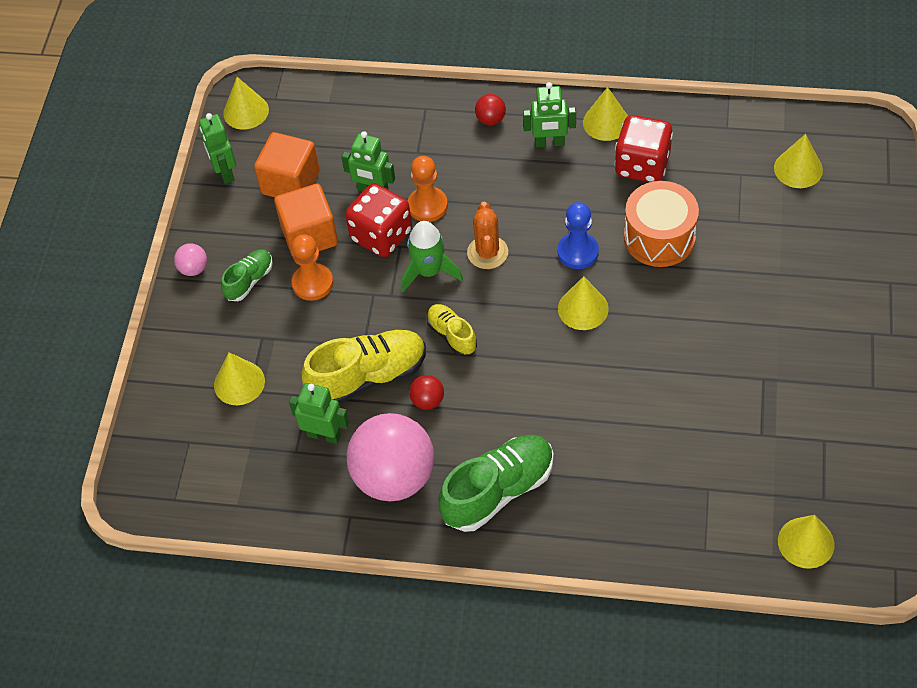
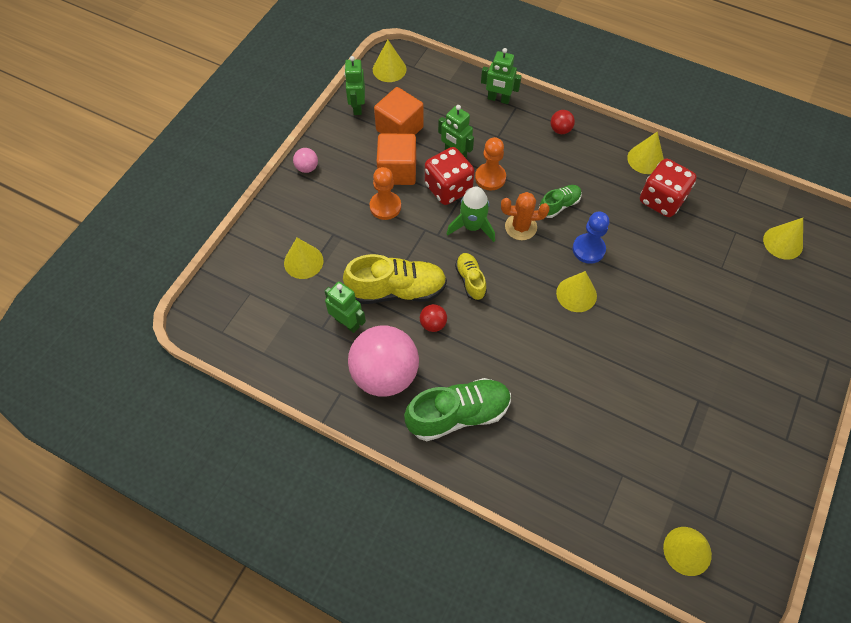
camera: 15 degrees right, 5 degrees up
(249, 281) = (342, 189): green shoe -> green shoe (559, 205)
(487, 252) = (520, 227): orange cactus -> orange cactus turned 75 degrees clockwise
(549, 143) = (597, 161): green robot -> green robot (498, 99)
(659, 237) = (655, 259): orange drum -> none

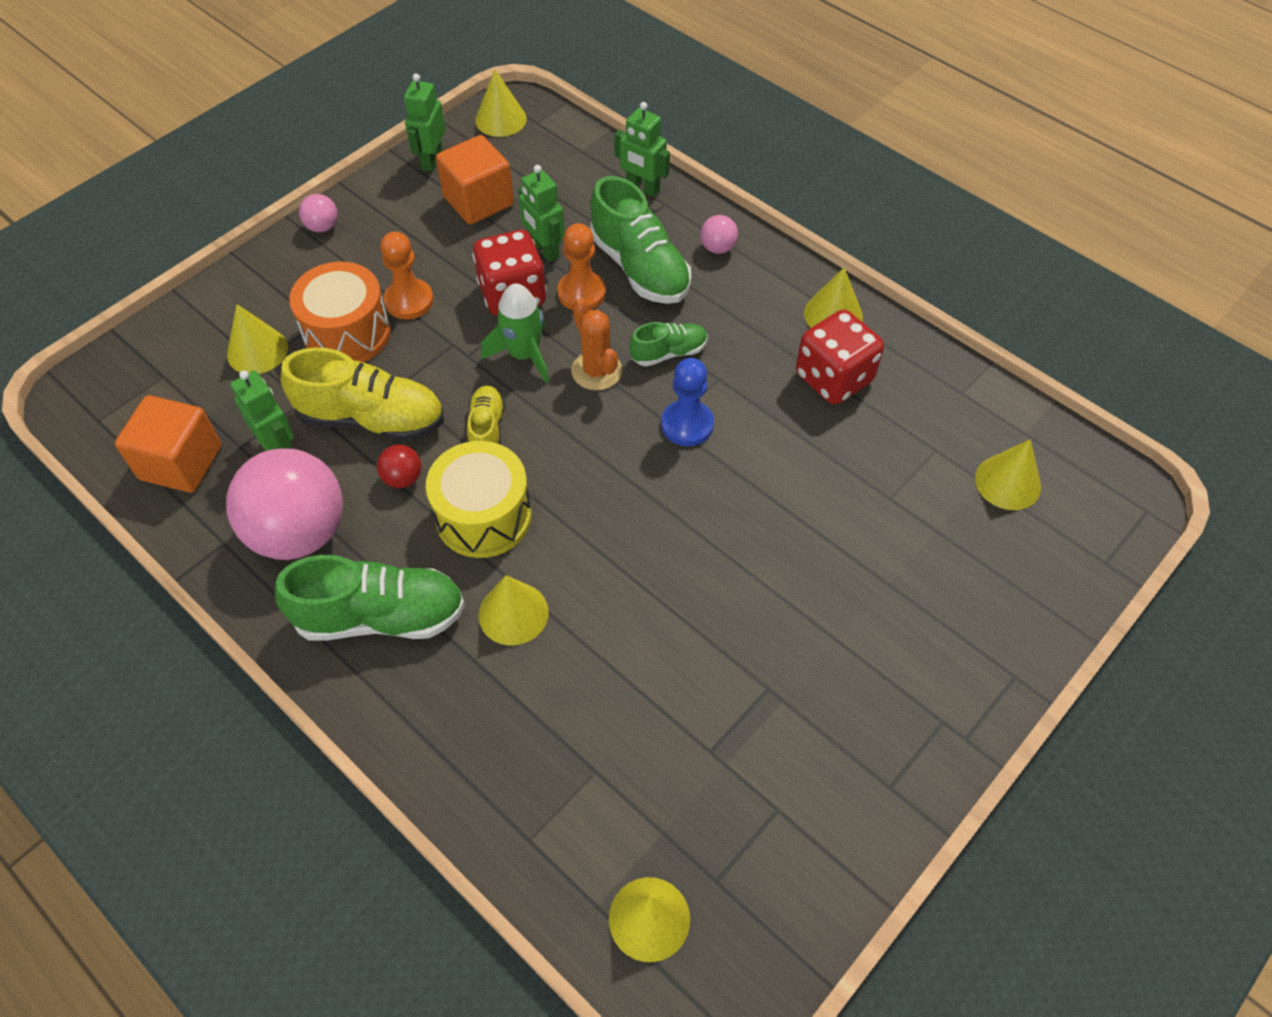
camera: 15 degrees right, 5 degrees down
(356, 237) = (347, 333): none -> orange drum
(397, 171) = (449, 256): orange cube -> orange cube (181, 462)
(492, 336) = (483, 516): none -> yellow drum
(519, 153) = (639, 268): none -> green shoe
(520, 227) = (596, 371): orange cactus -> orange cactus turned 45 degrees clockwise
(560, 130) = (718, 248): red ball -> pink ball
(576, 294) = (639, 485): yellow cone -> yellow cone (513, 613)

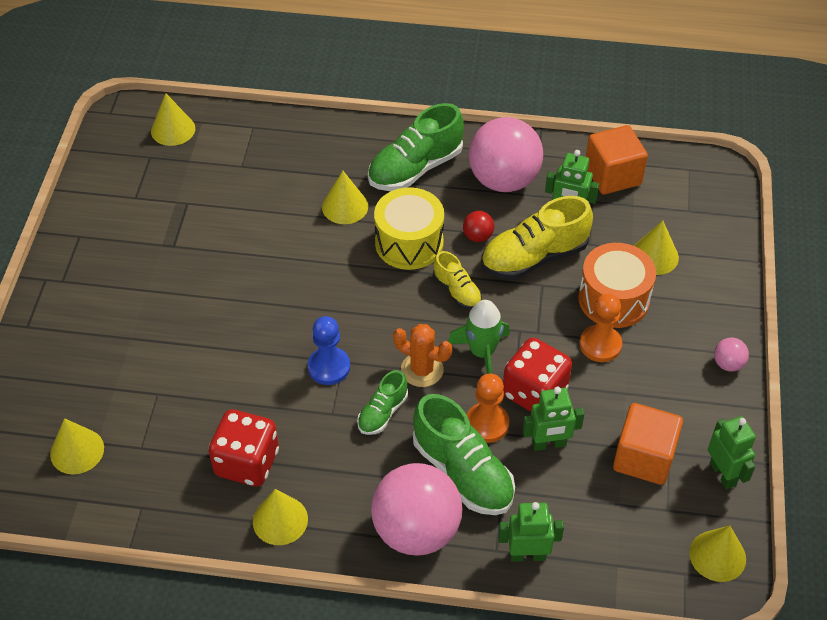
camera: 145 degrees right, 5 degrees down
(544, 250) = (549, 444): green robot -> green robot turned 150 degrees clockwise
(639, 268) = (462, 472): green shoe -> green shoe turned 150 degrees counterclockwise
(718, 248) = (416, 530): pink ball -> pink ball, size x2.42

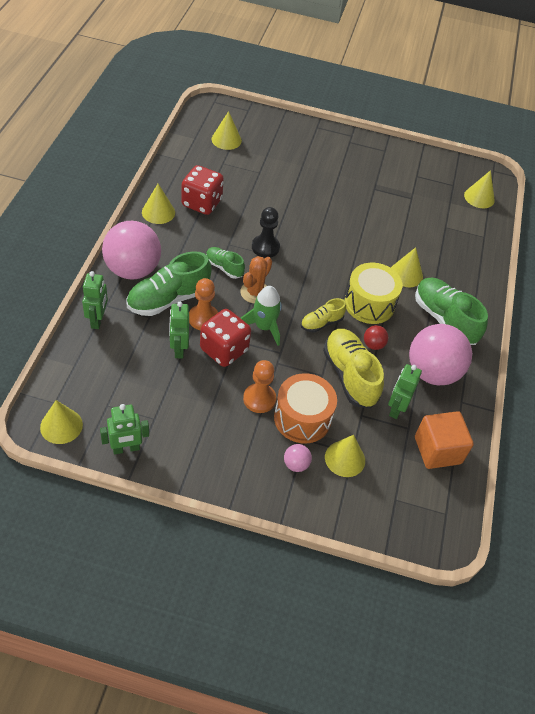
camera: 90 degrees right, 0 degrees up
(329, 367) = (265, 247): blue pawn -> black pawn
(644, 457) = (153, 402): orange cube -> none
(728, 364) = (226, 482): pink ball -> pink ball (296, 464)

